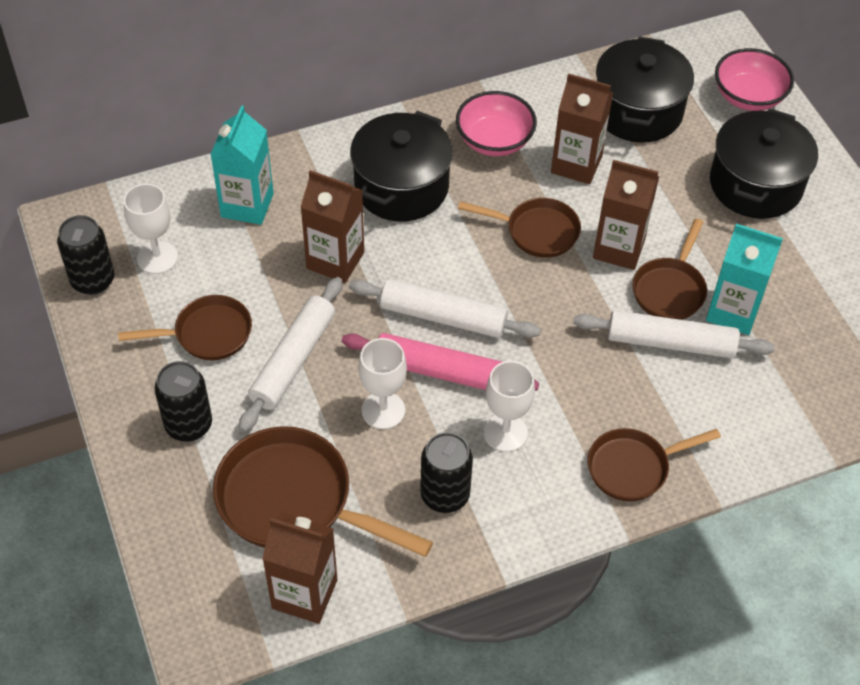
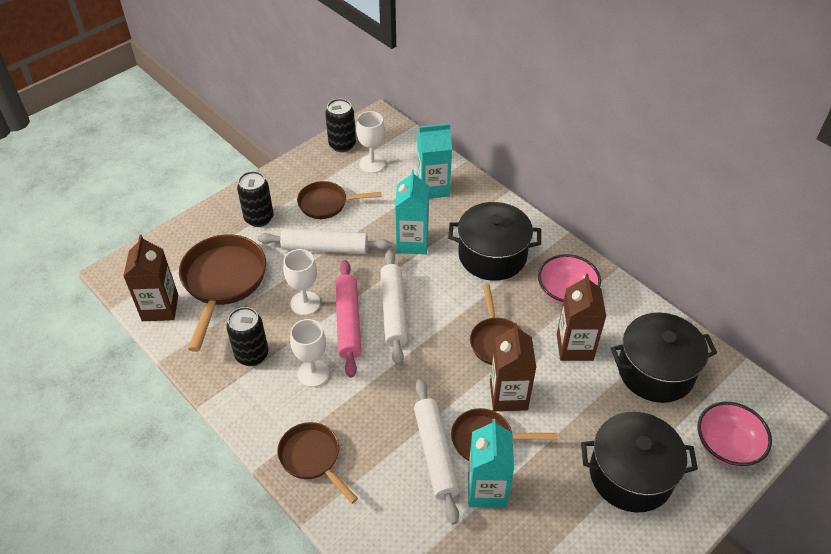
camera: 70 degrees right, 5 degrees down
(207, 334) = (327, 204): brown pan -> brown pan turned 120 degrees clockwise
(335, 260) = (412, 242): brown carton -> turquoise carton

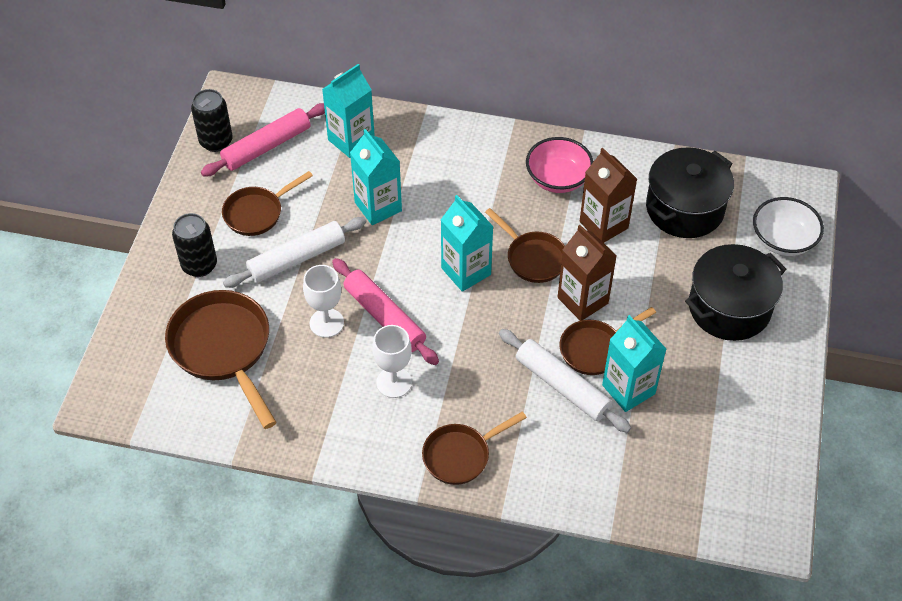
camera: 35 degrees left, 5 degrees up
(160, 308) = (182, 411): brown carton -> none
(252, 355) = (320, 400): black can -> none
(312, 458) = (461, 455): brown pan -> brown pan turned 45 degrees counterclockwise
(372, 164) = (267, 146): white goblet -> pink rolling pin
(394, 311) = (418, 283): white rolling pin -> none
(436, 322) = (466, 271): none -> turquoise carton
(492, 255) = (464, 179): black pot -> none
(727, 446) = (783, 240): pink bowl -> white bowl

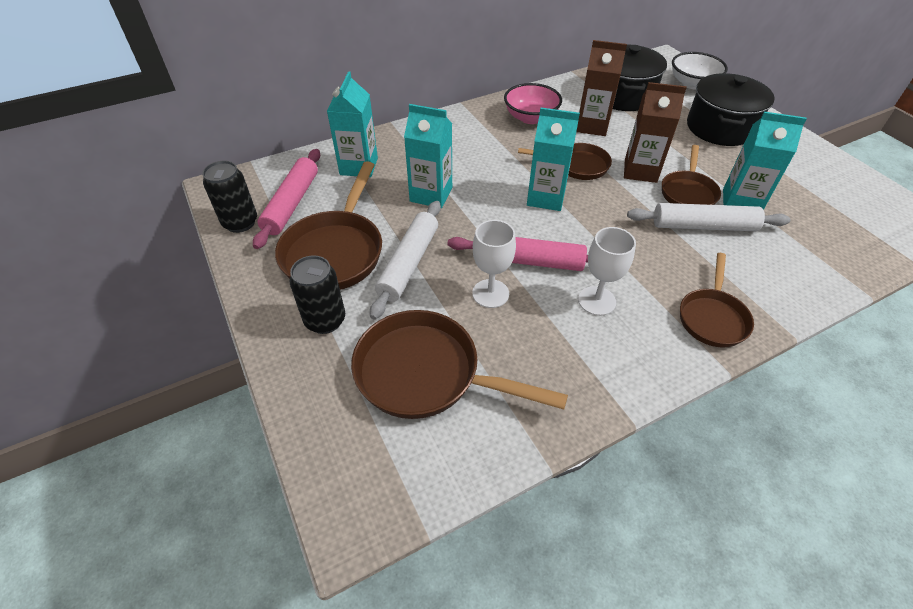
camera: 40 degrees left, 5 degrees down
(257, 213) = (335, 251): brown pan -> brown pan, size x1.64

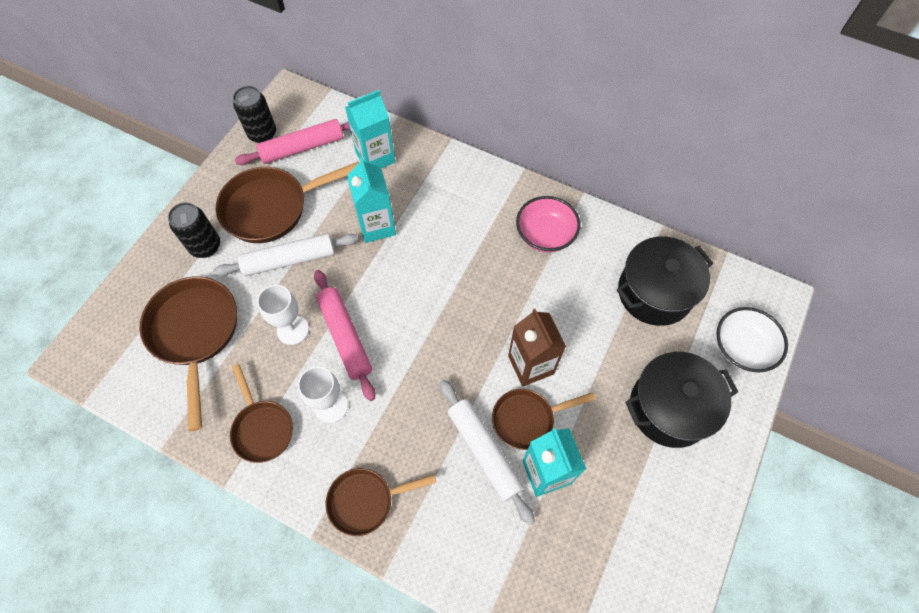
camera: 55 degrees right, 15 degrees up
(546, 198) = (433, 308): turquoise carton -> none
(577, 166) = (498, 309): brown pan -> brown pan (262, 428)
(592, 126) = (573, 291): brown carton -> none

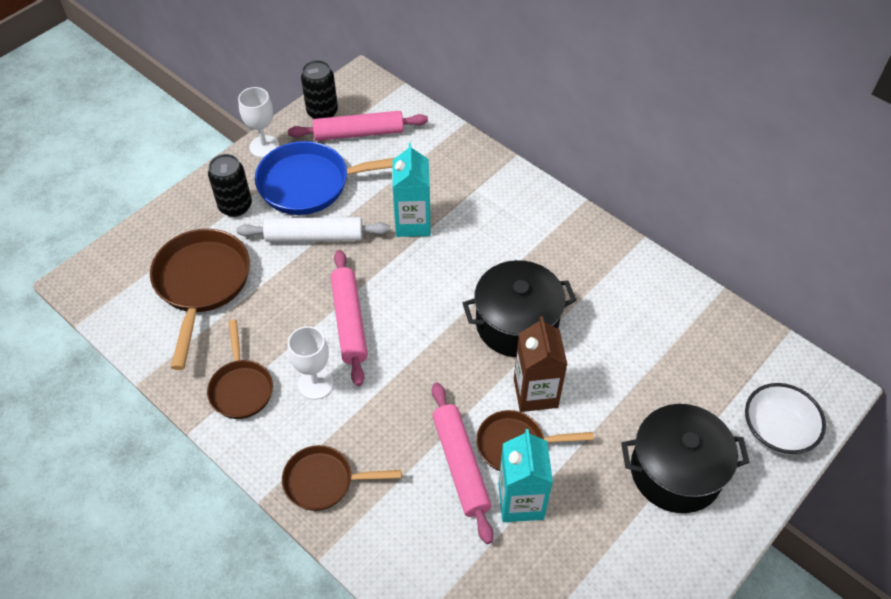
camera: 15 degrees right, 10 degrees down
(272, 208) = (311, 184): brown pan -> blue pan
(292, 330) = (298, 303): white goblet -> white goblet (264, 146)
(375, 157) = (431, 157): turquoise carton -> none
(484, 451) = (461, 465): white rolling pin -> pink rolling pin
(545, 235) = (589, 269): pink bowl -> none
(654, 292) = (694, 353): black pot -> black pot (516, 324)

